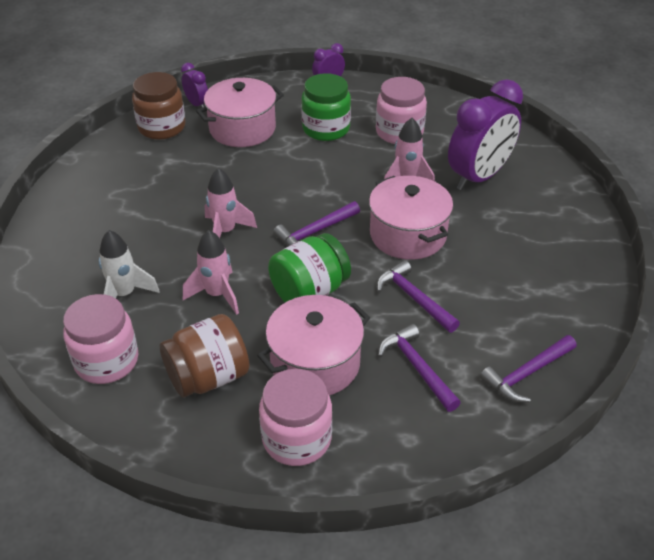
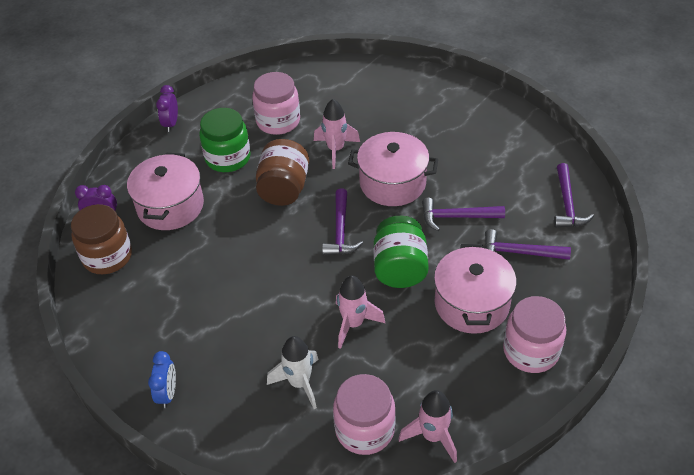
camera: 50 degrees left, 5 degrees up
(57, 227) = (168, 393): none -> blue clock
(208, 377) = (434, 372): brown jar -> brown jar (284, 189)
(225, 232) = (288, 283): pink rocket -> pink rocket (433, 436)
(478, 177) = (371, 112): purple clock -> none

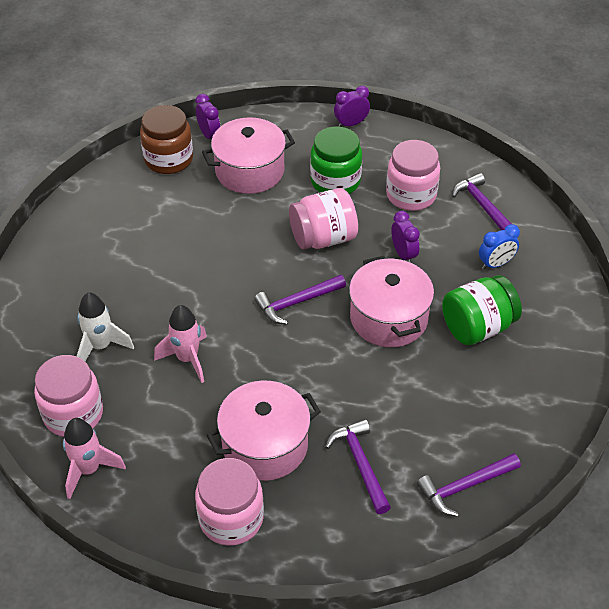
camera: 60 degrees right, 0 degrees up
(168, 393) = (48, 264): blue clock -> blue clock (495, 264)
(284, 189) = (323, 238): brown jar -> pink jar
(335, 150) = (403, 254): pink rocket -> purple clock
(400, 268) = (276, 368): green jar -> green jar (477, 327)
(456, 217) = (376, 390): purple hammer -> purple hammer (482, 206)

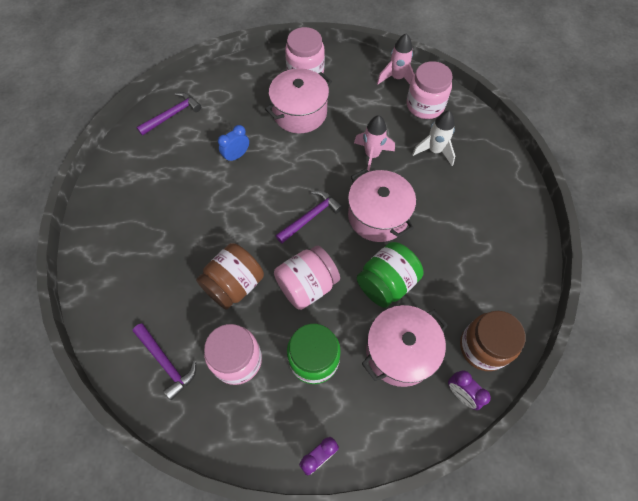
camera: 165 degrees right, 15 degrees up
(360, 464) = (238, 114): purple hammer -> none
(389, 318) = (237, 220): pink pot -> pink pot (378, 216)
(403, 254) = (234, 285): purple clock -> brown jar
(477, 327) = (167, 227): green jar -> green jar (386, 283)
(495, 264) = (153, 294): blue clock -> blue clock (236, 156)

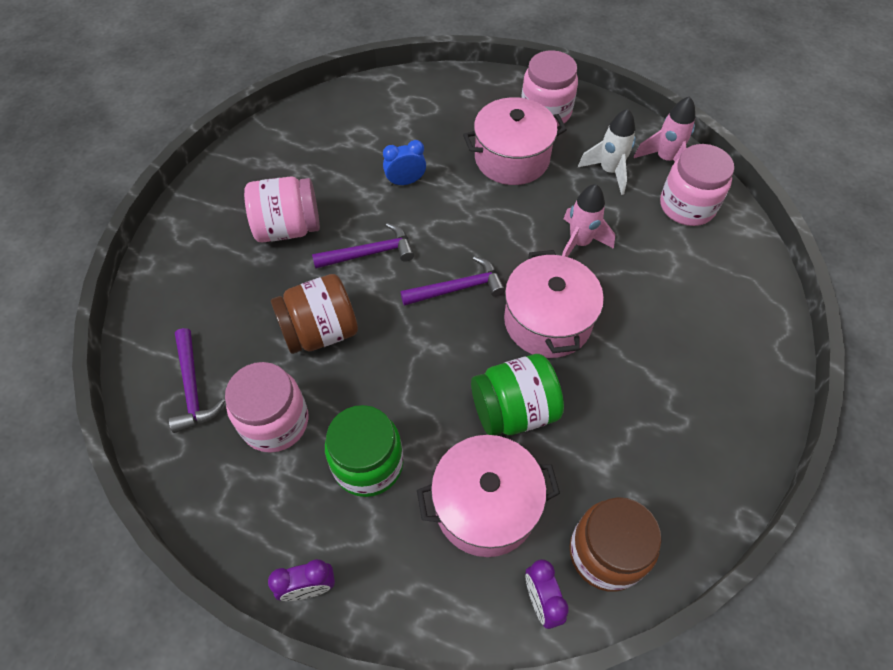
camera: 25 degrees right, 5 degrees down
(172, 115) = (355, 109): purple hammer -> purple hammer (370, 253)
(307, 285) = (408, 369): pink jar -> pink jar (288, 228)
(434, 151) = (670, 268): white rocket -> white rocket (609, 171)

